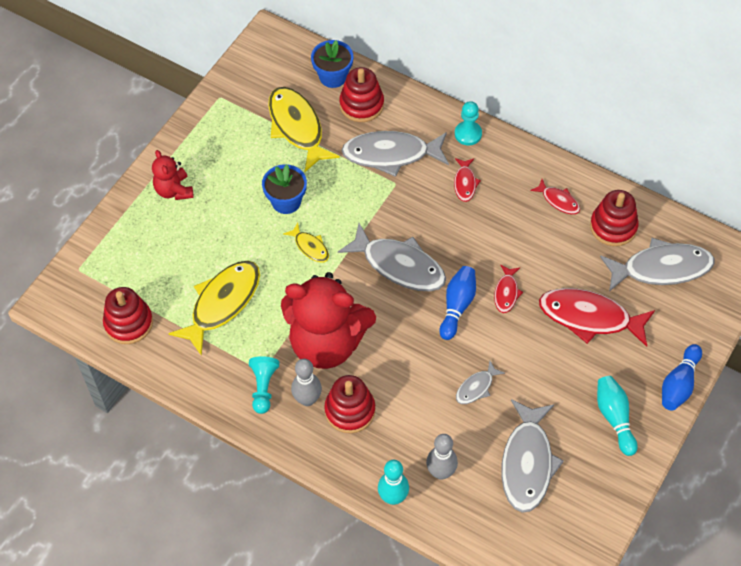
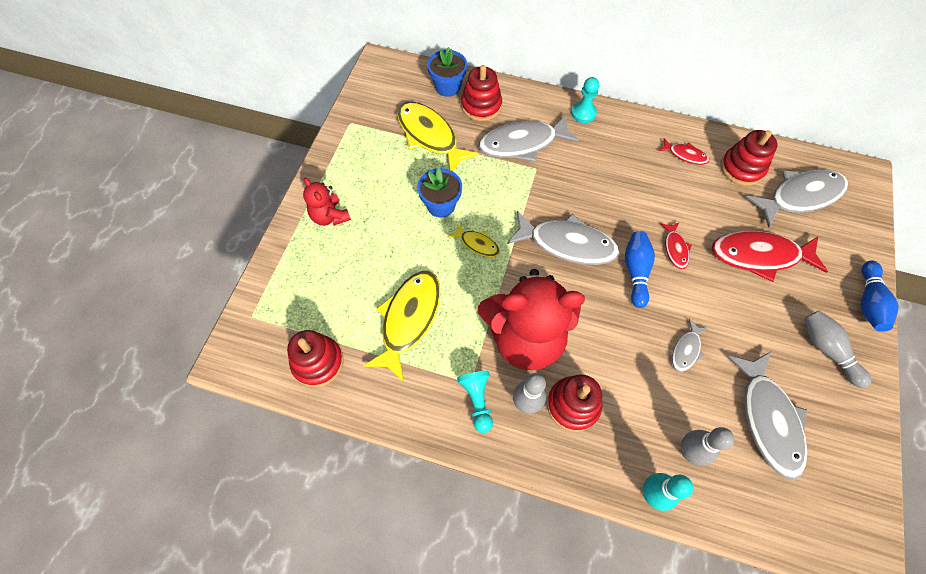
camera: 15 degrees left, 5 degrees up
(465, 183) = (597, 156): red fish -> none
(614, 418) = (827, 350): turquoise bowling pin -> grey bowling pin

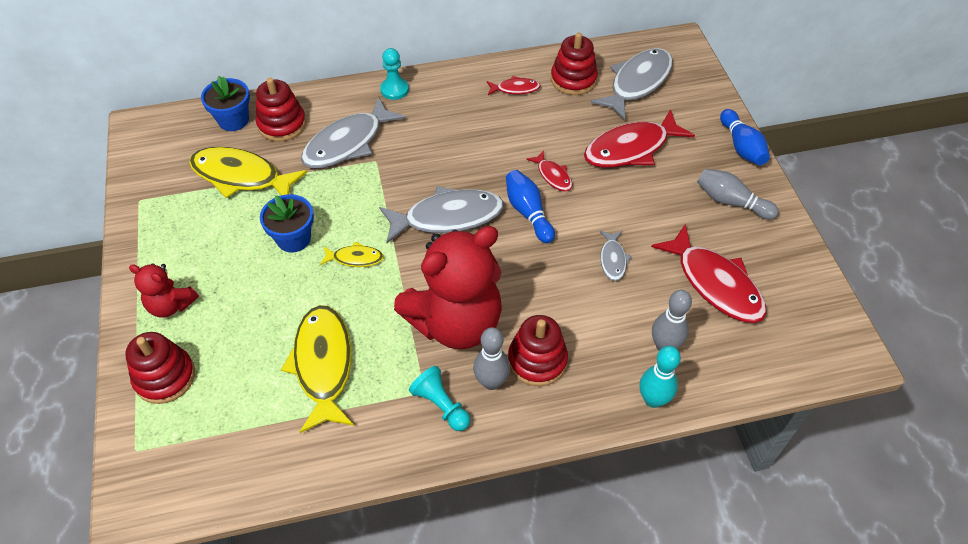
camera: 30 degrees left, 10 degrees down
(318, 362) = (244, 457): red stacking toy -> red stacking toy (165, 377)
(768, 419) = (715, 283): grey fish -> red fish

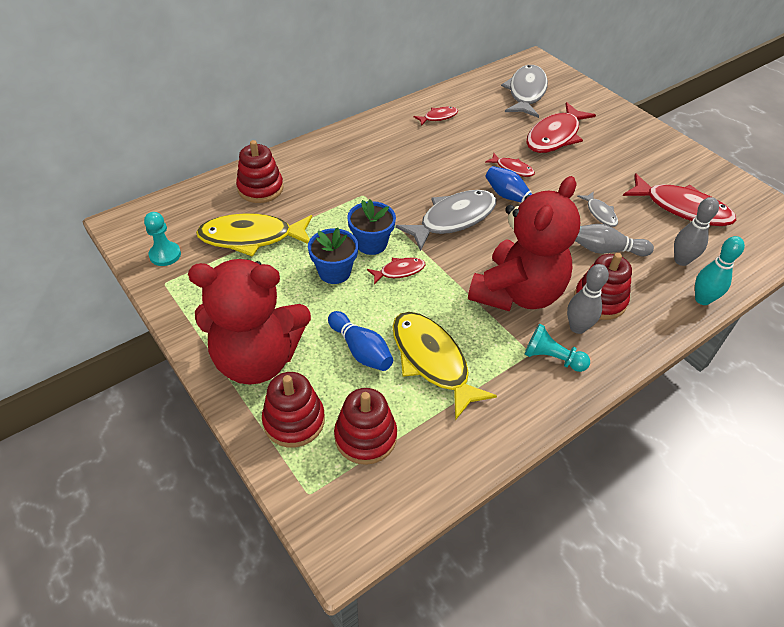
camera: 25 degrees left, 5 degrees down
(171, 305) = (257, 359): red teddy bear -> red teddy bear, size x2.09
(233, 120) = (213, 196): blue flower pot -> blue flower pot (371, 243)
(348, 143) = (329, 188): grey fish -> none
(355, 258) = (399, 271): yellow fish -> red fish
(394, 89) = (341, 140): turquoise pawn -> turquoise pawn (165, 255)
(573, 79) = (477, 101): red stacking toy -> red stacking toy (365, 437)
(731, 202) = (650, 153): grey bowling pin -> grey bowling pin (607, 250)
(741, 146) = (629, 116): blue bowling pin -> blue bowling pin (361, 350)

